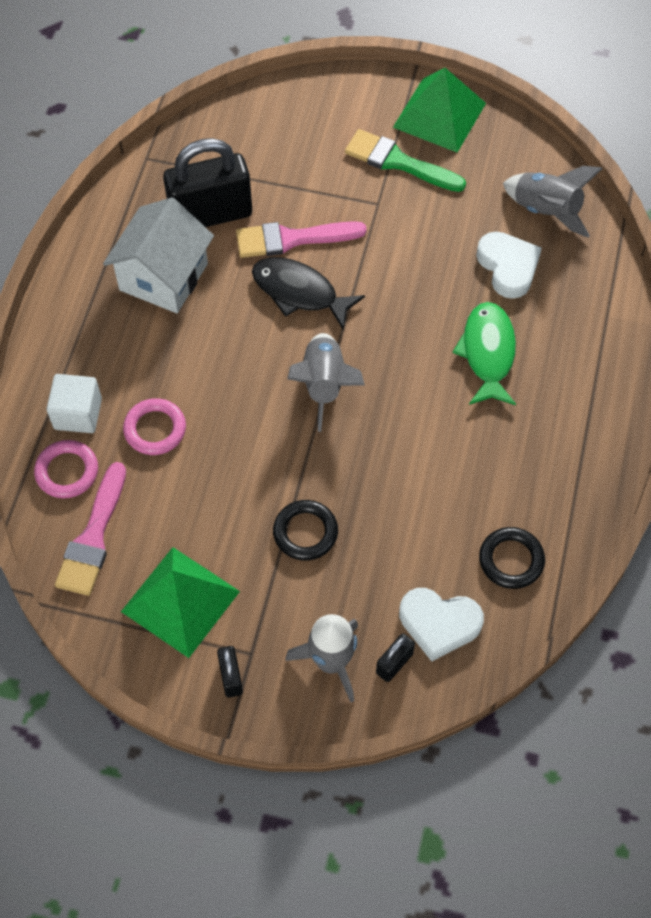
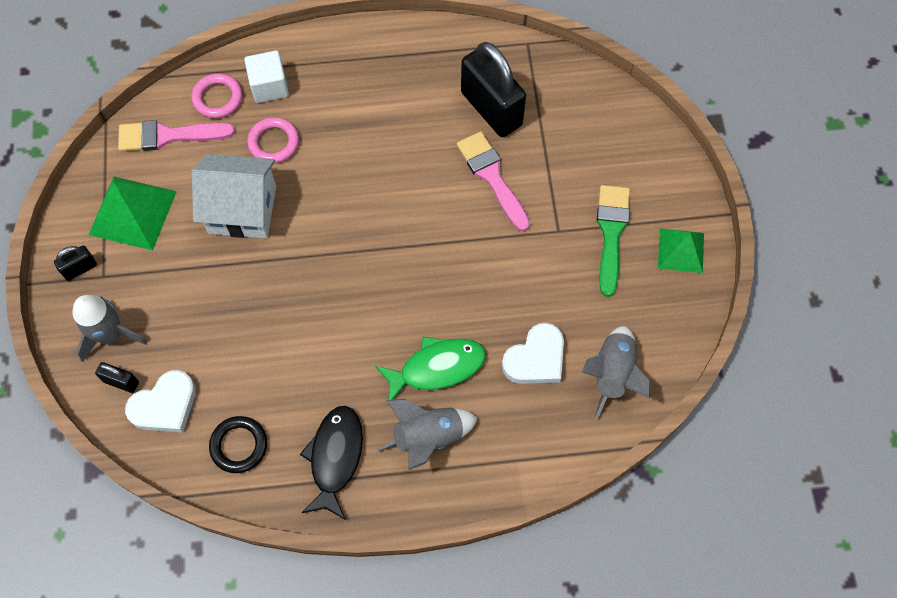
camera: 70 degrees right, 5 degrees up
(164, 276) = (416, 97): white house -> white house (242, 209)
(299, 292) = (440, 200): black fish -> black fish (335, 457)
(305, 532) = (217, 279): black ring -> none
(324, 385) = (357, 249): grey rocket -> grey rocket (428, 438)
(439, 115) = (681, 250): green pyramid -> green pyramid, size x0.65
(439, 623) = (165, 405): white heart -> white heart turned 120 degrees counterclockwise

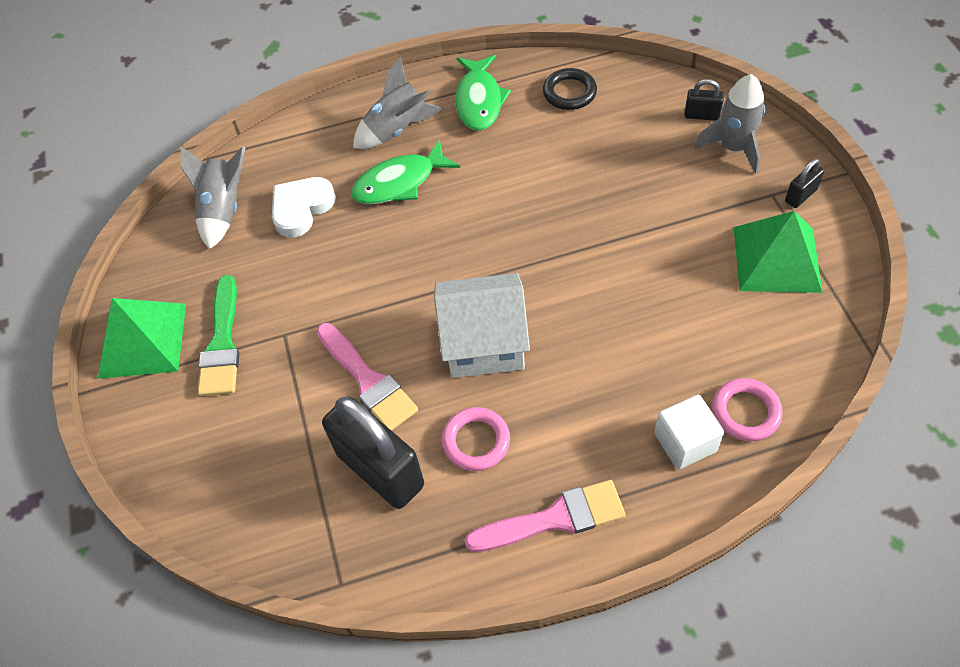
camera: 175 degrees right, 10 degrees down
(165, 405) = (651, 106): white heart -> none
(168, 136) = (783, 351): pink brush -> pink brush (554, 518)
(242, 209) = (653, 286): white house -> white house (484, 343)
(273, 142) = (649, 369): pink ring -> pink ring (476, 441)
(335, 457) = (479, 101): black fish -> green fish
(681, 250) = (143, 340): green pyramid -> green pyramid, size x1.55

